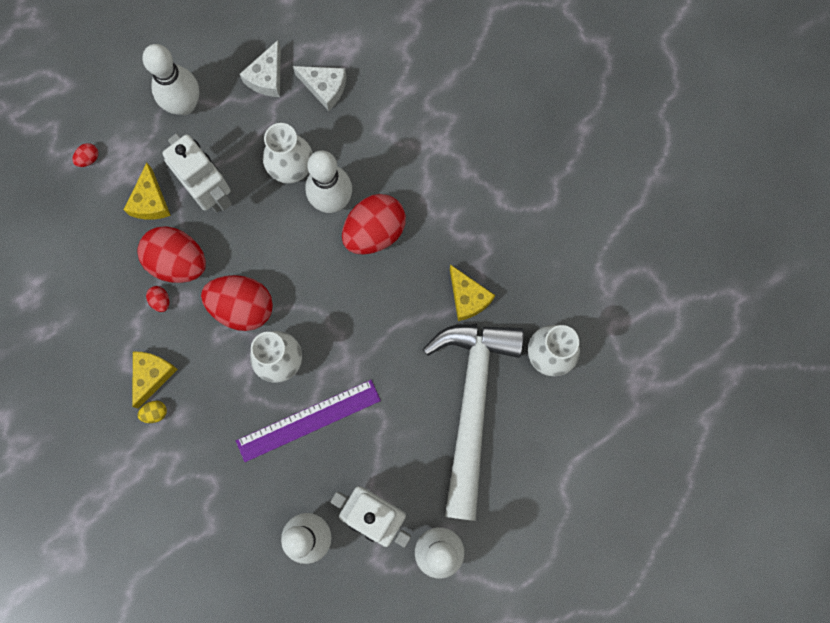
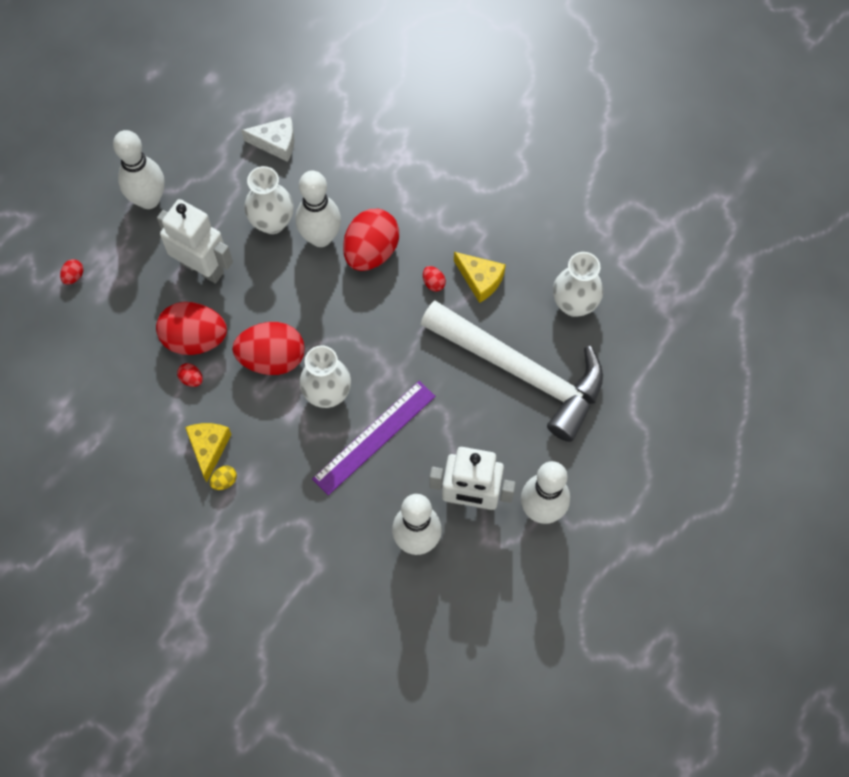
camera: 20 degrees left, 10 degrees down
(150, 201) = (148, 294): yellow cheese -> none
(267, 77) = (218, 151): white cheese -> none
(422, 285) = (433, 283): none -> red egg
(471, 405) = (521, 371): white hammer -> white hammer turned 135 degrees clockwise

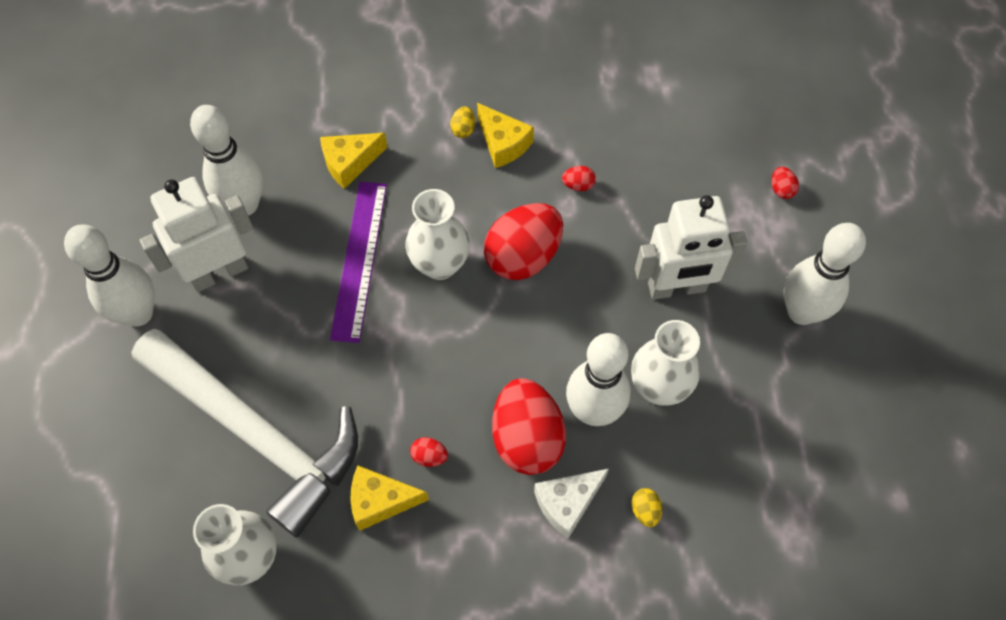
camera: 140 degrees right, 5 degrees down
(195, 338) = (612, 220): red egg -> none
(276, 143) = (747, 480): white cheese -> white cheese (567, 503)
(322, 516) = (350, 163): none -> yellow cheese
(344, 169) = (645, 511): none -> yellow egg
(521, 371) = (257, 433): white hammer -> white hammer turned 135 degrees counterclockwise

